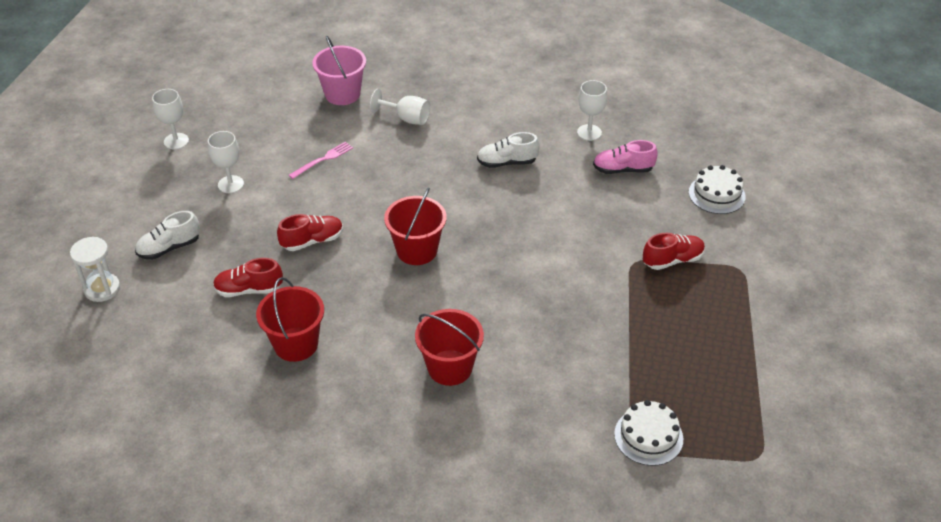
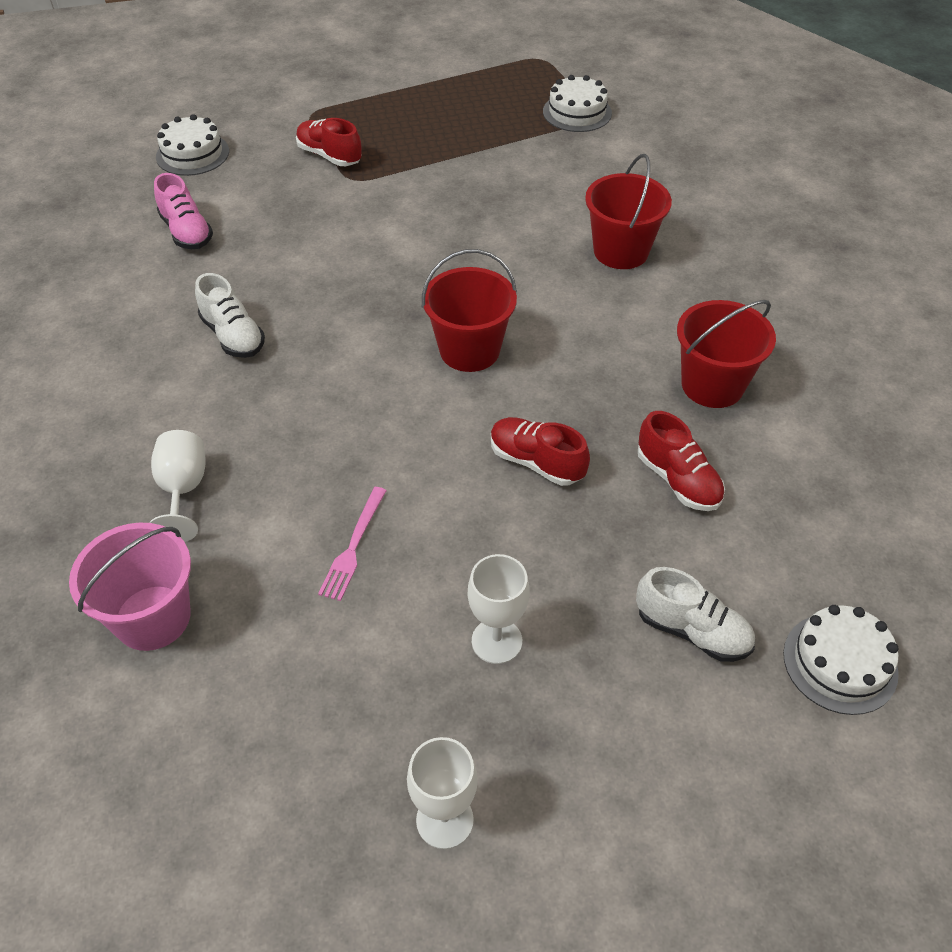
camera: 120 degrees left, 5 degrees up
(102, 289) = (840, 663): white hourglass -> white cake
(323, 160) = (353, 546): pink fork -> pink fork turned 90 degrees counterclockwise
(589, 132) = (119, 283): white goblet -> none

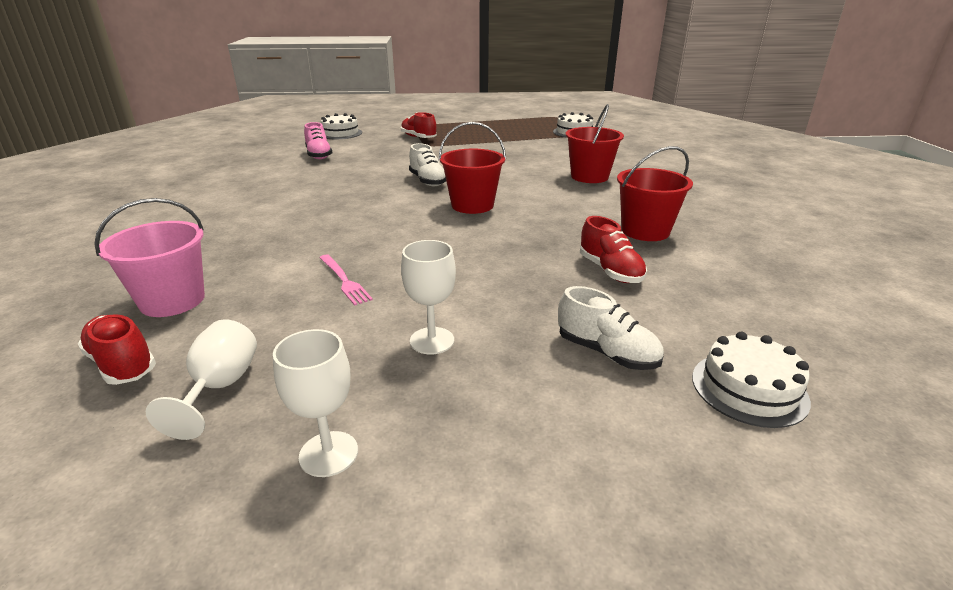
camera: 10 degrees right, 20 degrees down
(183, 490) = (242, 245): white goblet -> white goblet (220, 387)
(233, 336) = (320, 190): white shoe -> white shoe (428, 181)
(353, 546) = (344, 280): pink fork -> pink fork turned 60 degrees counterclockwise
(536, 462) = (501, 254): red shoe -> red shoe (122, 364)

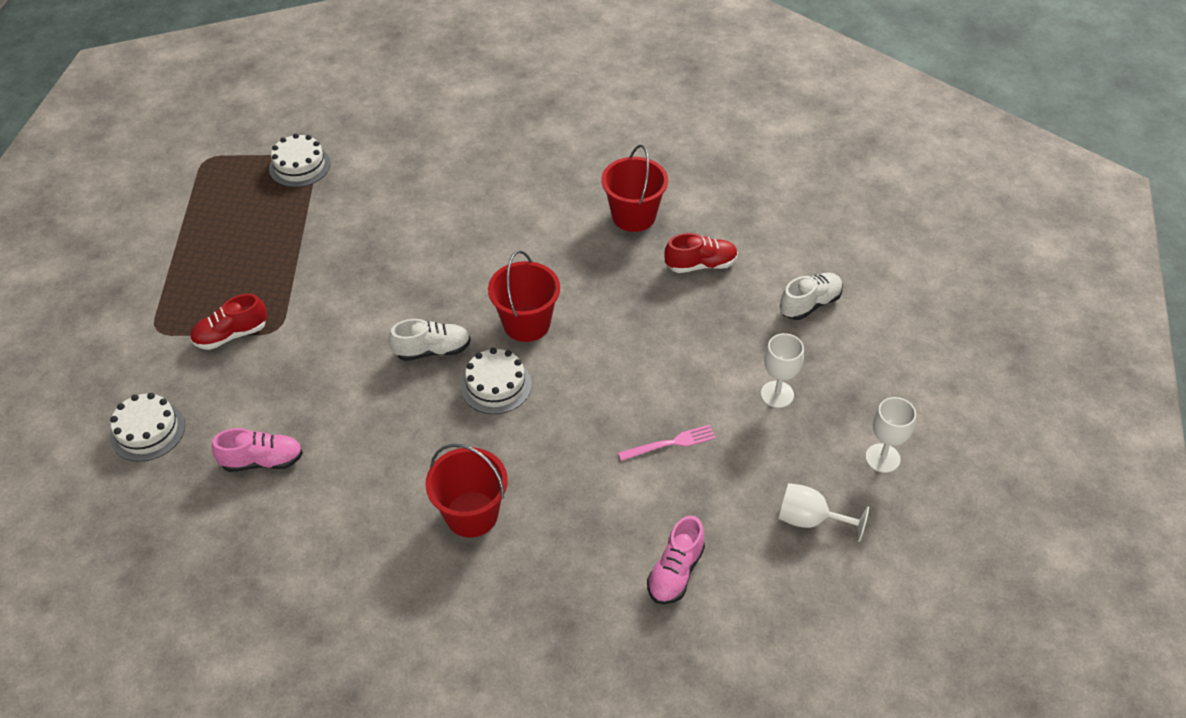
camera: 75 degrees left, 20 degrees up
(122, 364) = (770, 587): red shoe -> none
(172, 301) = (675, 572): pink bucket -> pink shoe
(589, 177) = (479, 207): red bucket -> red bucket (471, 514)
(749, 388) = (856, 254): white cake -> white cake (496, 385)

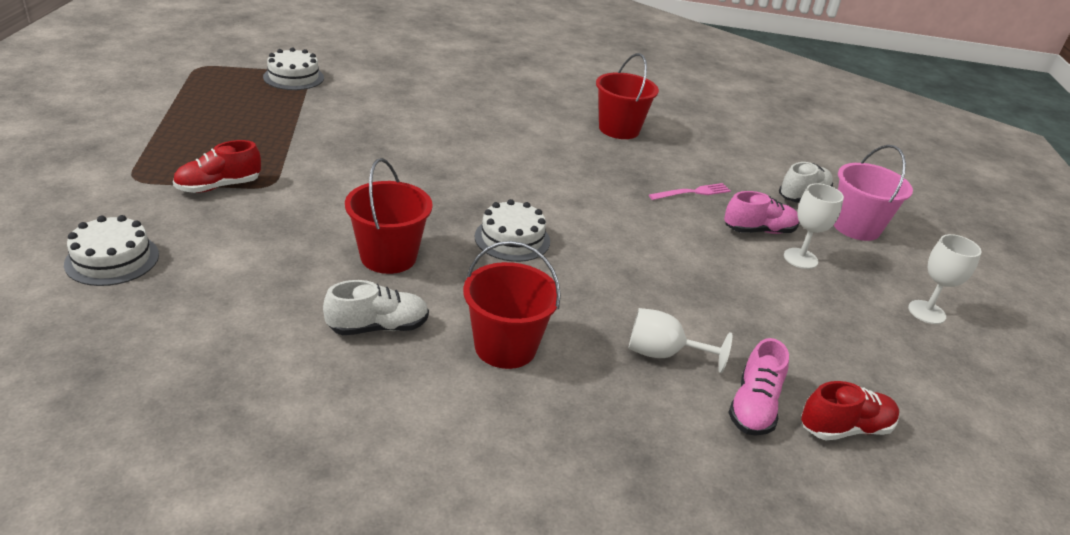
camera: 10 degrees left, 15 degrees down
(262, 461) = (252, 291): pink shoe -> pink shoe (759, 231)
(432, 350) = (440, 209): white shoe -> white shoe (378, 327)
(526, 323) = (534, 194): red bucket -> red bucket (388, 257)
(670, 443) = (708, 292): pink fork -> pink fork (692, 192)
(701, 265) = (691, 164): red shoe -> red shoe (845, 428)
(810, 520) = (879, 362): white goblet -> white goblet (663, 354)
(852, 347) = (856, 227): none -> pink bucket

